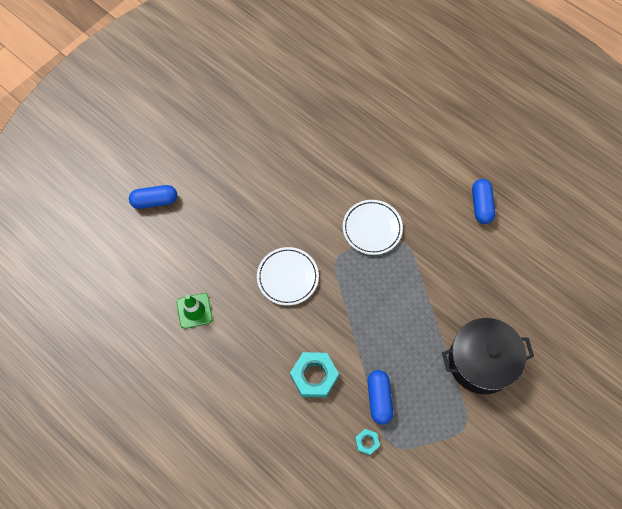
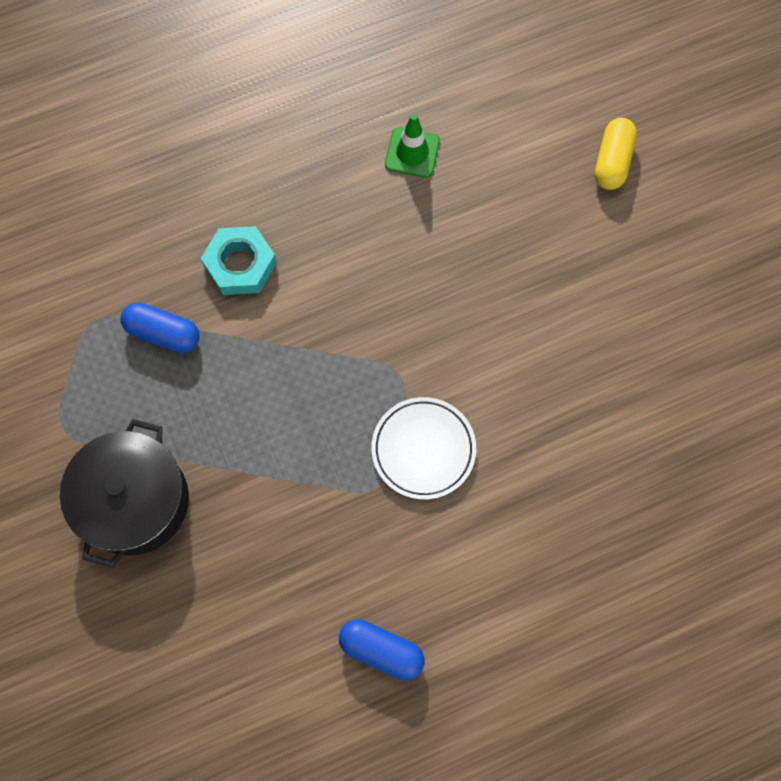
camera: 115 degrees right, 5 degrees up
(155, 201) = (612, 162): blue capsule -> yellow capsule
(287, 277) = (402, 291): white plate -> none
(367, 442) = (117, 291): turquoise nut -> none

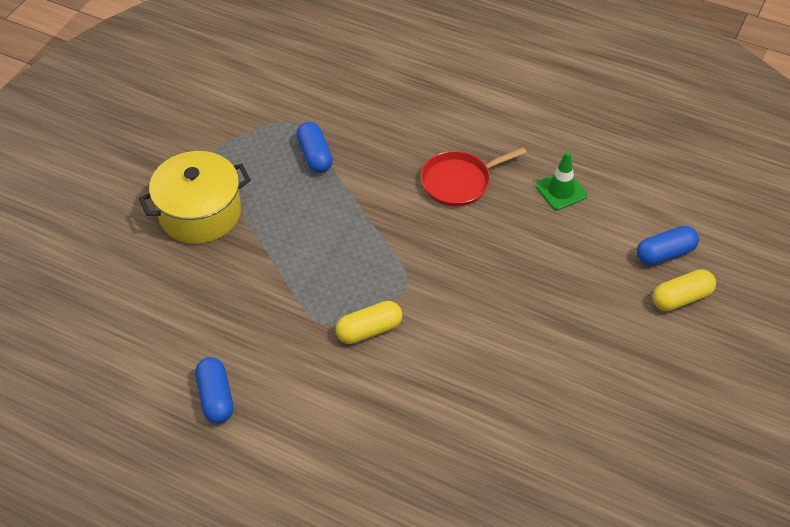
camera: 50 degrees right, 20 degrees down
(135, 501) = (200, 213): black pot -> yellow pot
(240, 265) = (395, 160): turquoise nut -> none
(321, 229) = (459, 181): none -> red pan
(423, 449) = (369, 330): white plate -> yellow capsule
(556, 132) = (665, 253): none -> blue capsule

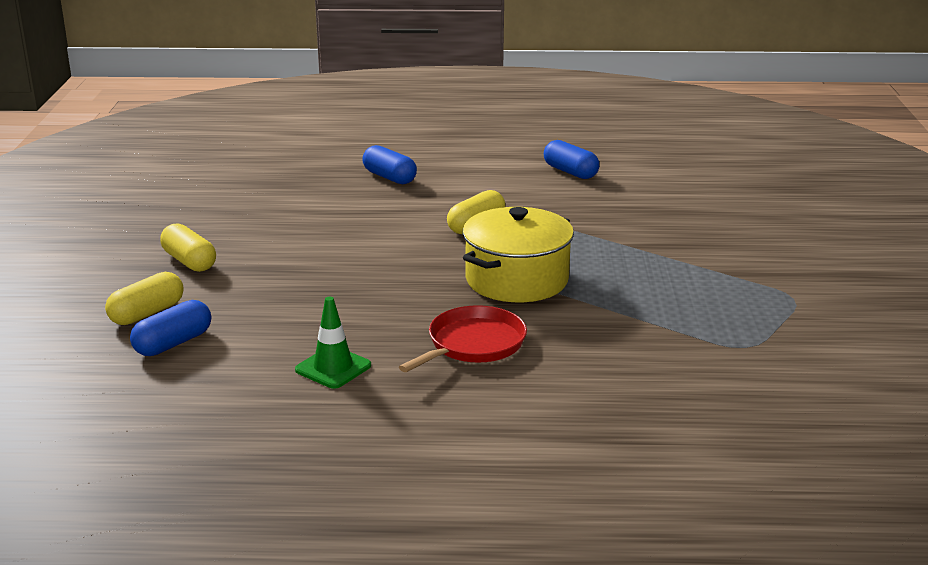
camera: 155 degrees right, 25 degrees down
(200, 213) = (734, 254): yellow pot -> yellow pot (516, 279)
(315, 156) = (674, 323): blue capsule -> blue capsule (389, 177)
(638, 364) = (189, 261): none -> yellow capsule

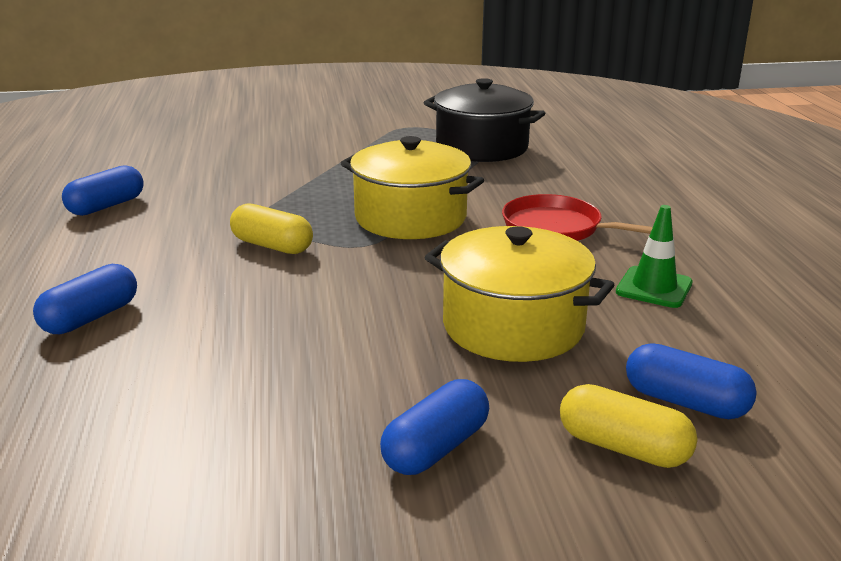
camera: 100 degrees left, 0 degrees up
(189, 261) = (436, 448): yellow capsule -> blue capsule
(305, 299) = (513, 326): none -> yellow pot
(716, 335) = (481, 147): none -> black pot

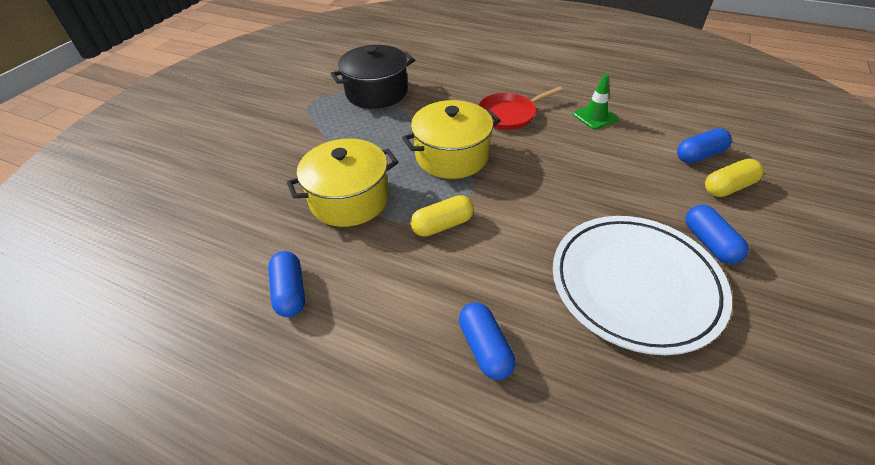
camera: 55 degrees left, 20 degrees up
(274, 395) = (634, 285): none -> white plate
(513, 326) = (607, 173): yellow pot -> yellow pot (349, 199)

